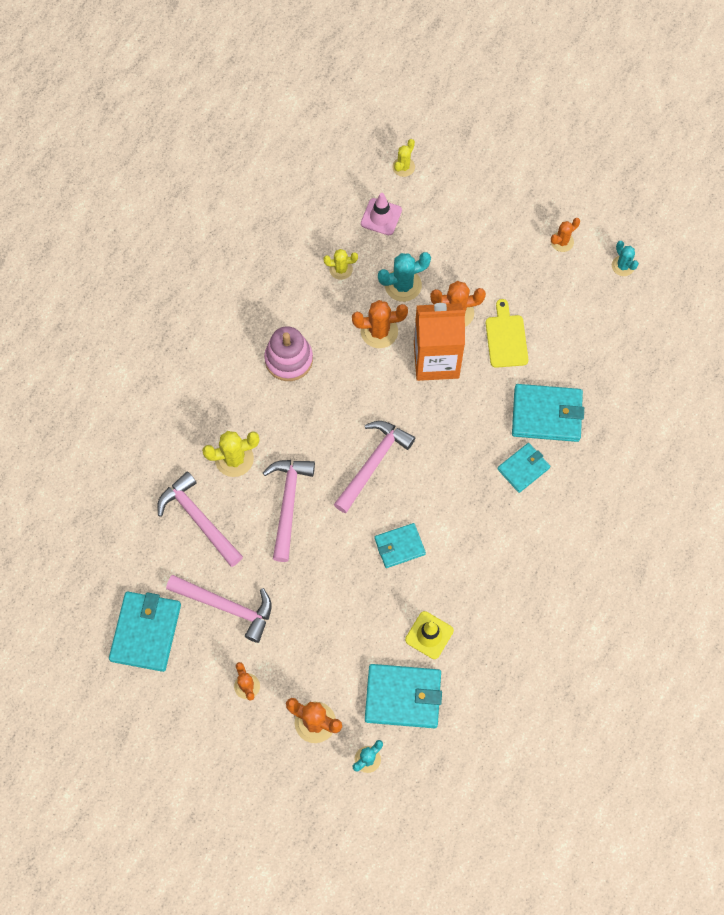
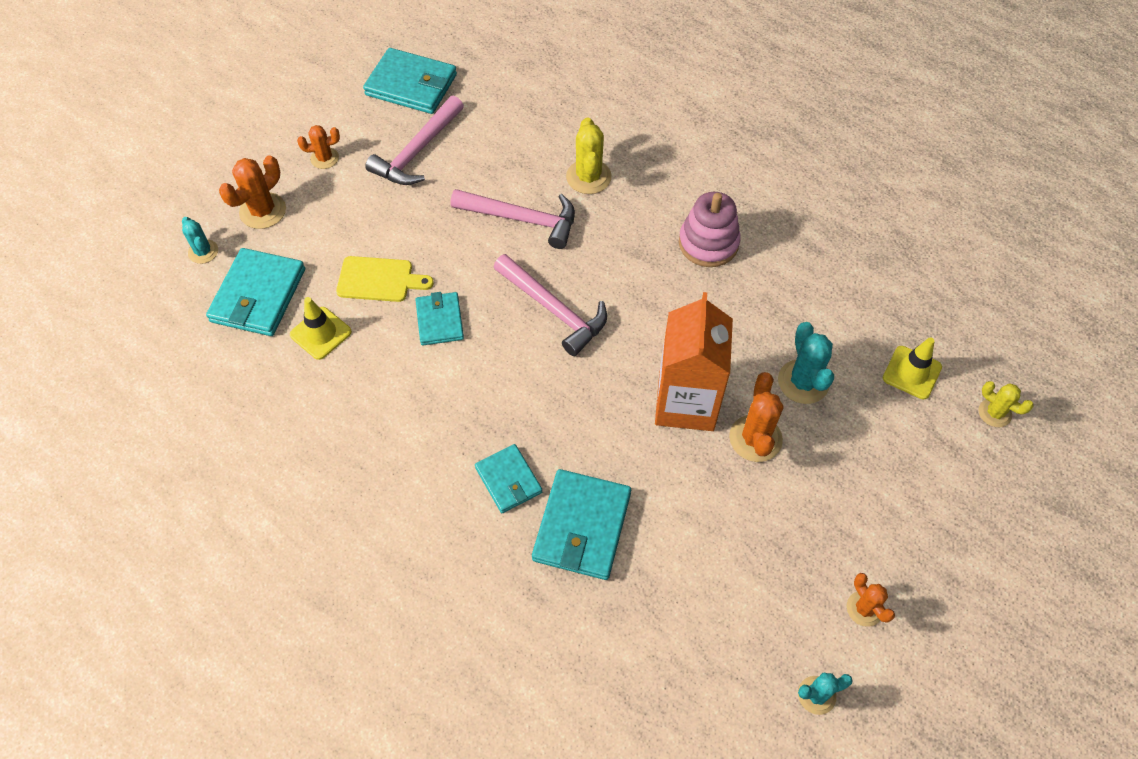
camera: 100 degrees right, 10 degrees down
(198, 519) = (523, 139): pink hammer -> none
(341, 269) = (832, 314): yellow cactus -> none
(379, 331) = (736, 344): orange cactus -> none
(381, 217) = (912, 372): pink traffic cone -> yellow traffic cone
(506, 338) = (708, 496): yellow cutting board -> yellow cutting board (379, 280)

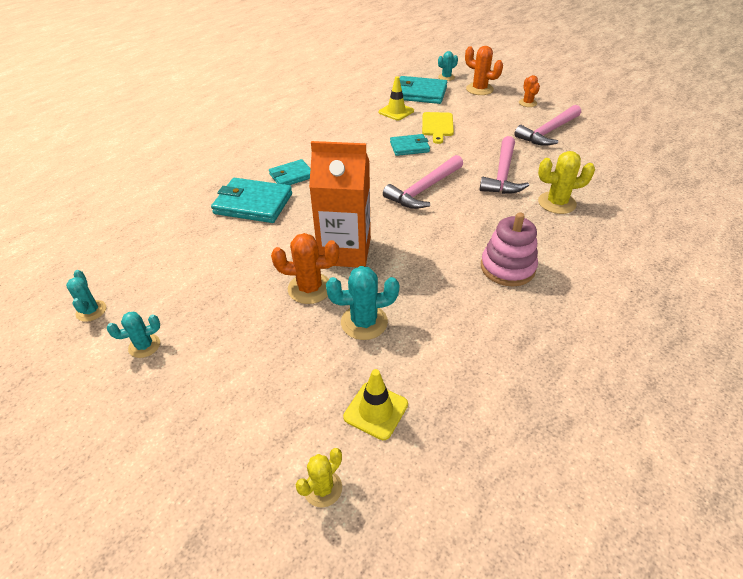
camera: 90 degrees right, 15 degrees down
(411, 85) = (609, 126): turquoise wallet -> none
(417, 151) = (548, 132): pink hammer -> pink hammer turned 75 degrees counterclockwise
(864, 608) = (144, 346): orange cactus -> turquoise cactus

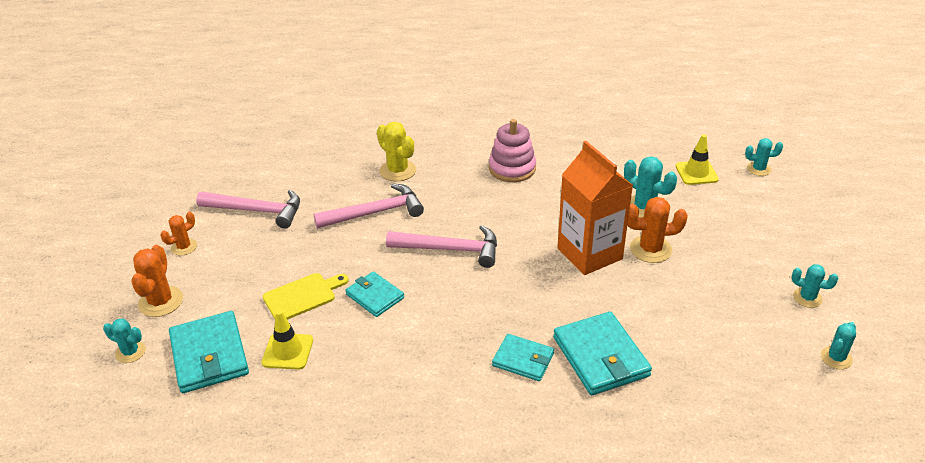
camera: 125 degrees left, 5 degrees down
(310, 288) = (650, 249): orange cactus -> orange cactus turned 60 degrees counterclockwise
(323, 488) = (758, 169): yellow cactus -> turquoise cactus

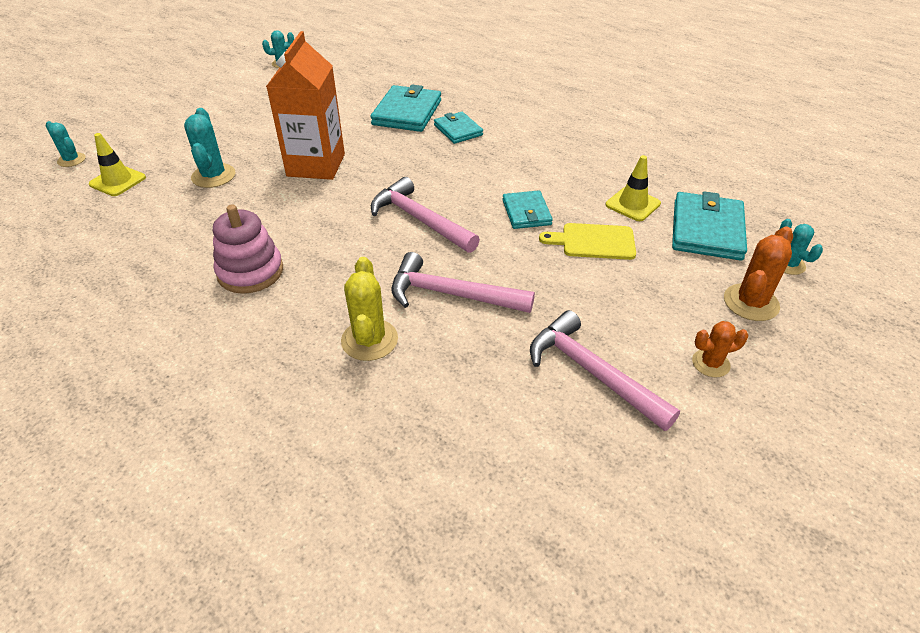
camera: 145 degrees left, 5 degrees up
(650, 249) = (269, 148): orange cactus -> none
(807, 298) = (237, 86): turquoise cactus -> none

